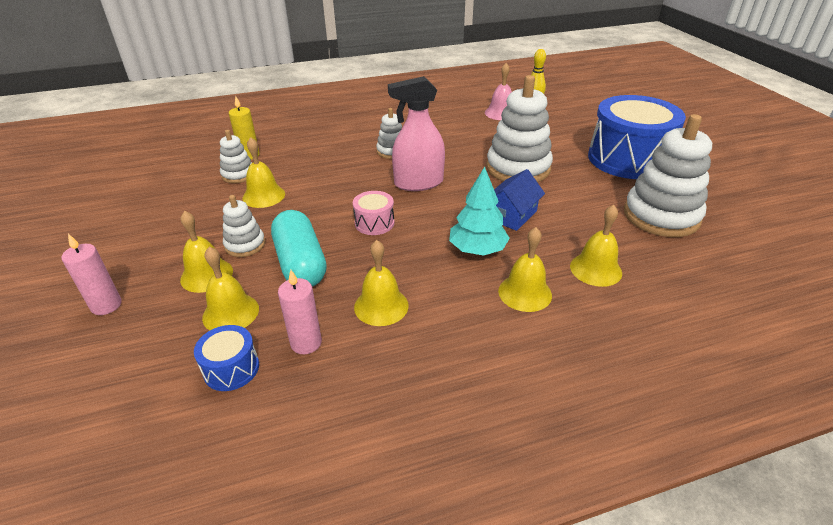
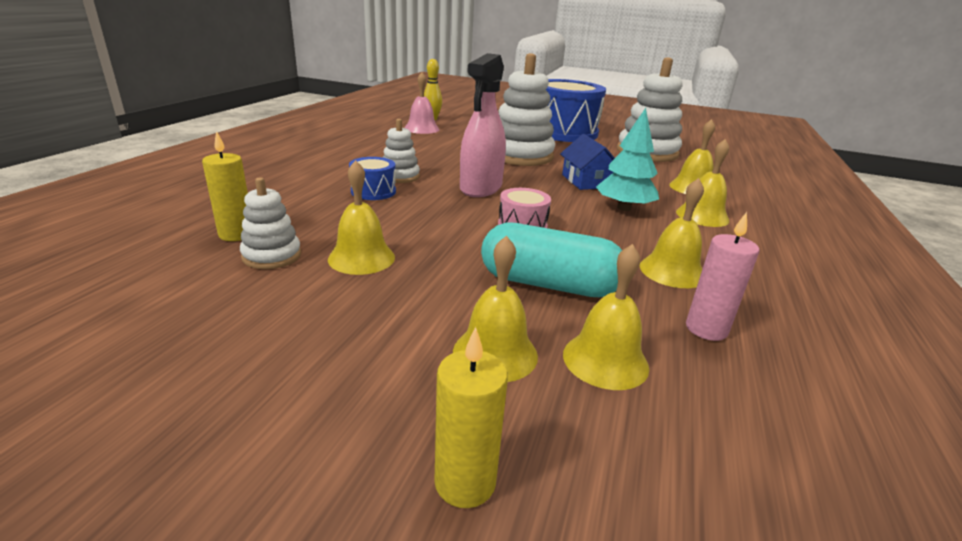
camera: 55 degrees left, 10 degrees down
(106, 305) = (465, 482): pink candle -> yellow candle
(231, 369) = (726, 394): blue drum -> blue drum (373, 191)
(245, 245) = (459, 304): white stacking toy -> none

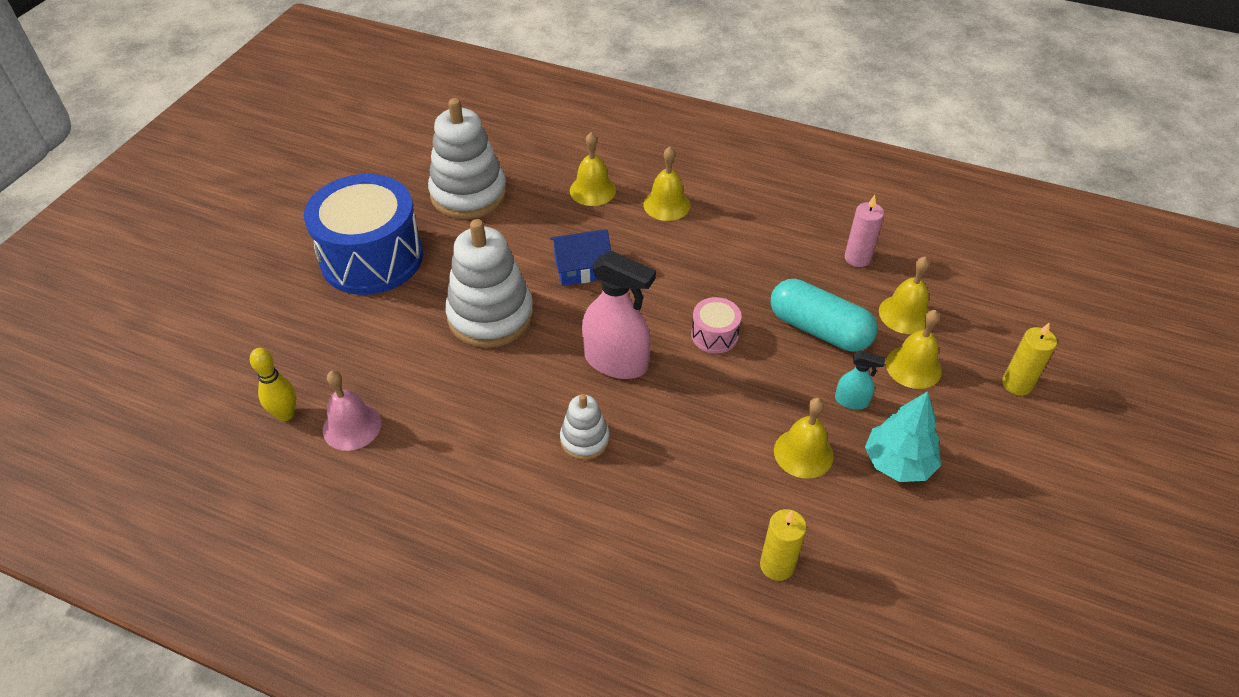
camera: 85 degrees left, 20 degrees up
(272, 256) = (814, 522): white stacking toy -> none
(373, 191) = (640, 461): blue drum -> none
(432, 294) = (851, 401): none -> turquoise spray bottle
(548, 284) = (819, 329): turquoise capsule -> turquoise capsule turned 75 degrees counterclockwise
(624, 208) = (656, 254): turquoise tree -> turquoise tree (898, 463)
(672, 271) = (781, 254): yellow bell -> none

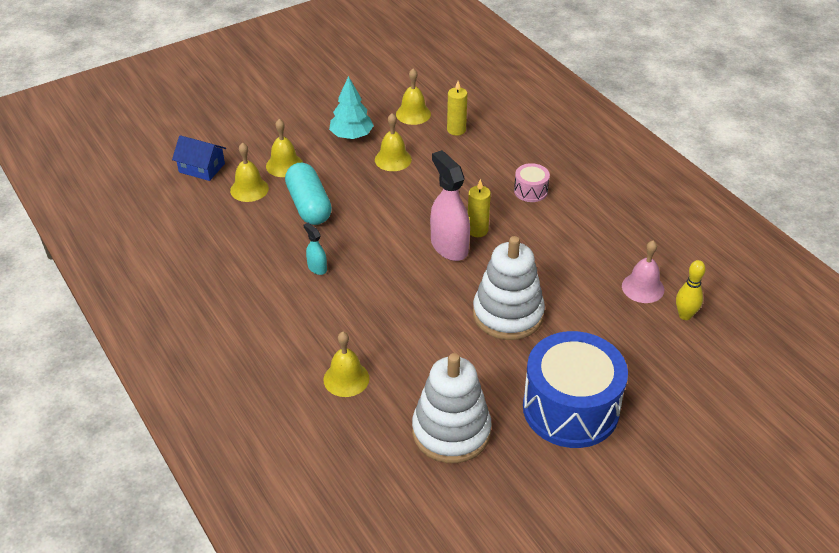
camera: 145 degrees left, 5 degrees down
(581, 268) = (415, 317): blue house -> blue house (202, 168)
(584, 439) = (504, 217): white stacking toy -> none
(666, 205) = (304, 335): yellow bell -> yellow bell (413, 114)
(714, 335) = (373, 232): pink drum -> pink drum (530, 191)
(851, 401) = (339, 167): turquoise spray bottle -> turquoise spray bottle (317, 268)
(857, 258) = (228, 231): pink candle -> none
(1016, 384) = (245, 135): yellow candle -> yellow candle (477, 230)

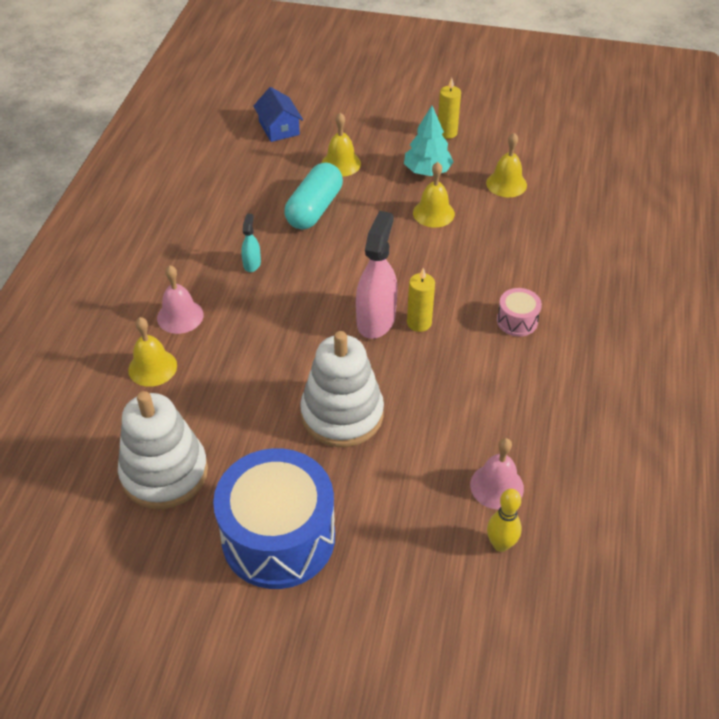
camera: 45 degrees right, 5 degrees up
(249, 189) = (289, 167): yellow bell -> none
(316, 334) = (180, 316): none -> pink bell
(456, 130) = (525, 221): yellow candle -> yellow candle (447, 133)

